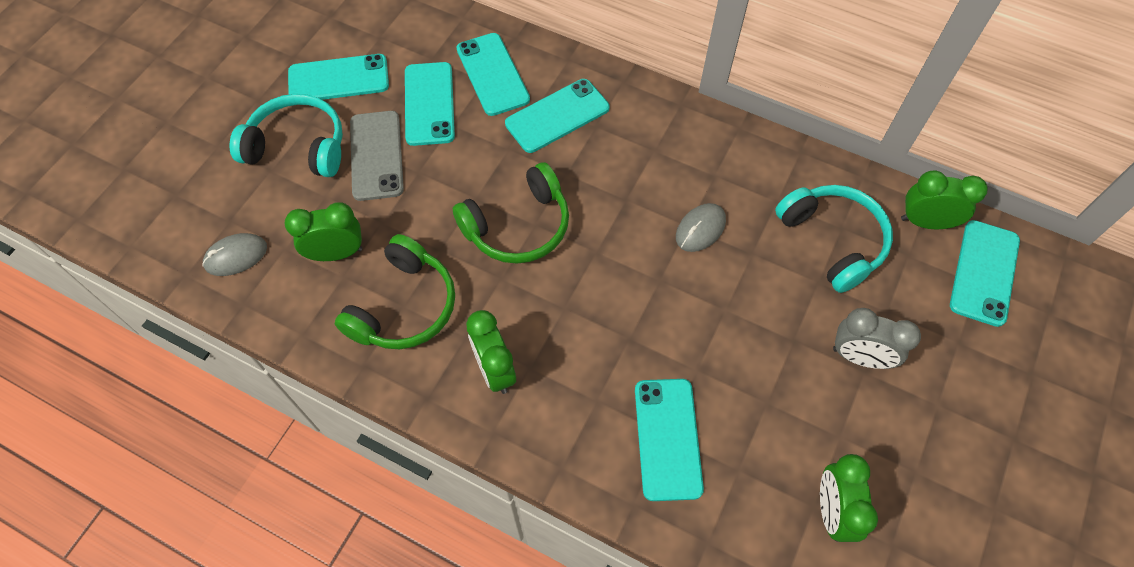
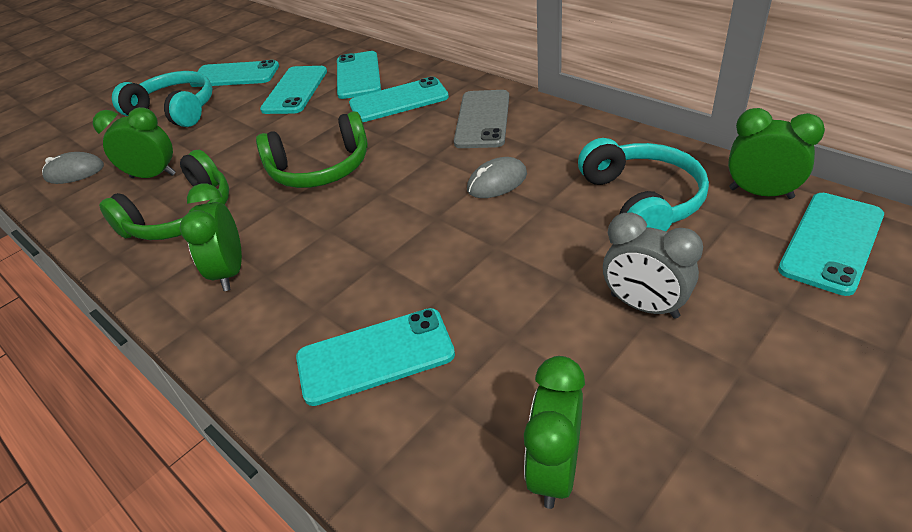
camera: 20 degrees right, 20 degrees down
(377, 155) = (231, 118): grey phone -> grey phone (483, 119)
(667, 438) = (375, 356): turquoise phone -> turquoise phone turned 60 degrees clockwise

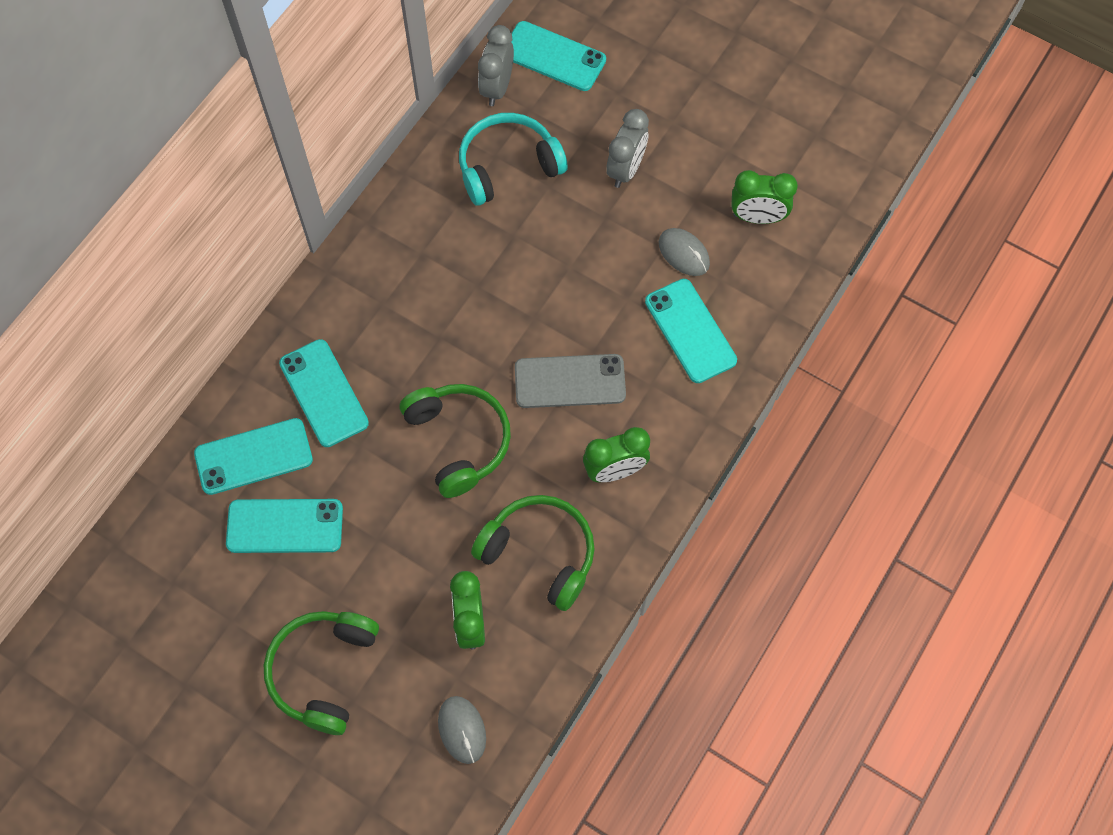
camera: 105 degrees left, 25 degrees up
(175, 110) = (323, 671): turquoise headphones -> green headphones
(235, 75) = (230, 629): turquoise phone -> none
(483, 119) = (371, 300): grey phone -> grey phone (570, 381)
(497, 182) = (482, 275): grey mouse -> grey mouse (684, 253)
(760, 193) = (497, 88): green clock -> grey clock

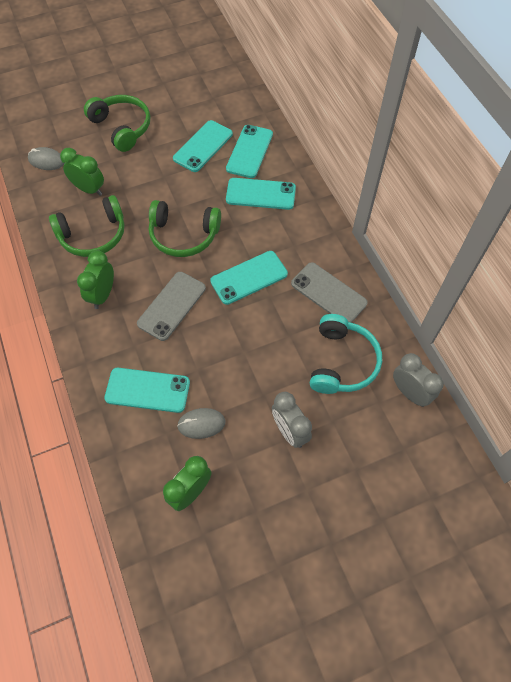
camera: 125 degrees right, 5 degrees down
(427, 227) = (328, 293): none -> grey phone
(553, 56) = (415, 446): turquoise phone -> turquoise phone (249, 278)

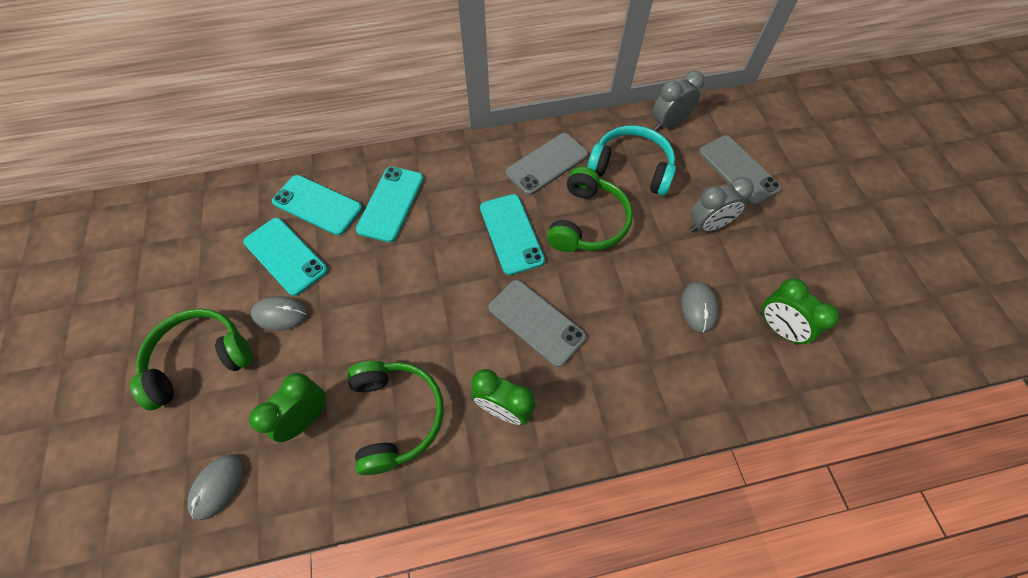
camera: 80 degrees left, 0 degrees up
(147, 390) = (652, 362): turquoise phone -> none
(158, 156) = (280, 314): none -> grey mouse
(183, 235) = (430, 296): green headphones -> green headphones (587, 222)
(366, 461) = (738, 170): none -> grey phone

